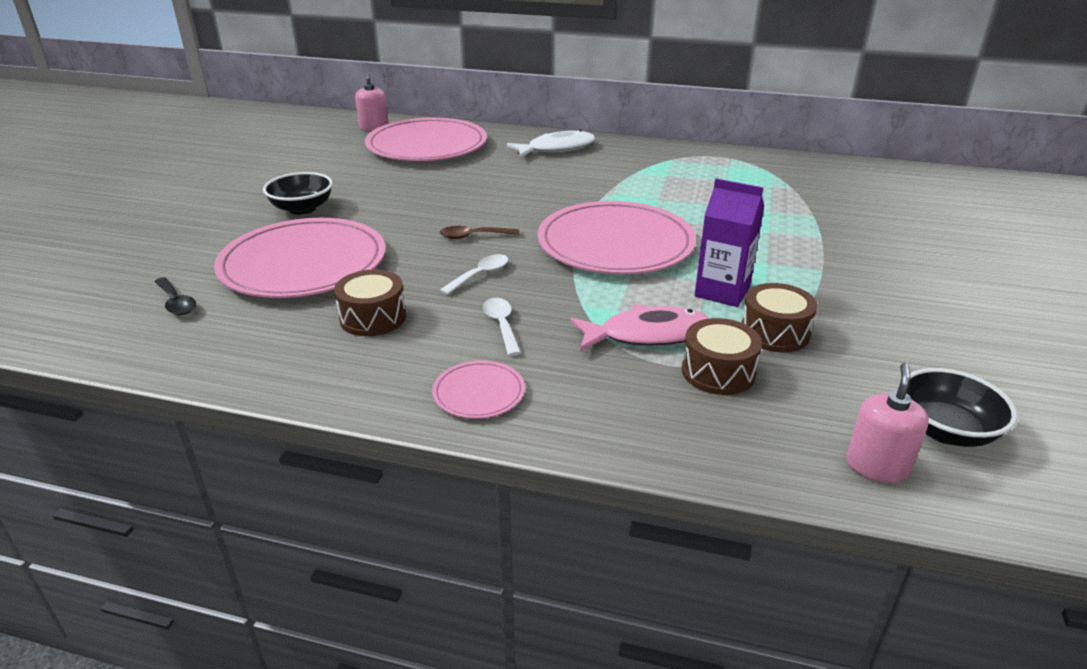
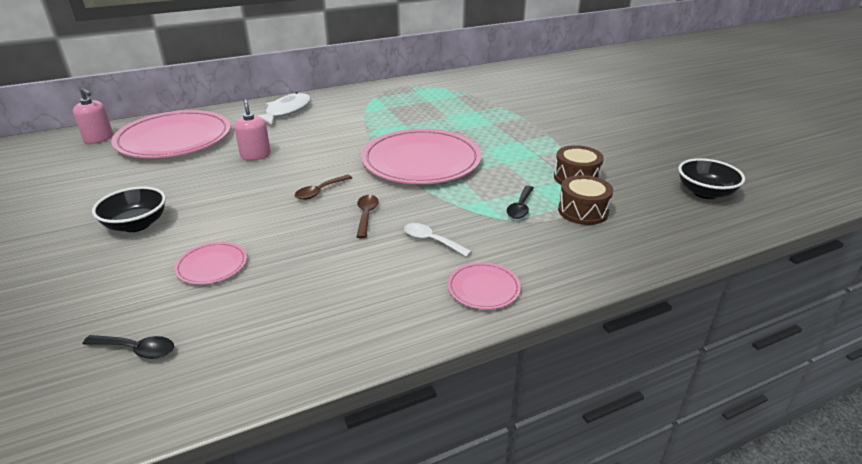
camera: 40 degrees left, 0 degrees up
(303, 264) = (212, 265): pink plate -> pink plate, size x0.44
(373, 318) = (336, 277): brown drum -> none
(480, 275) = (366, 215): white spoon -> brown spoon
(647, 335) = (520, 207): pink fish -> black spoon
(722, 291) = (520, 166): purple carton -> none
(876, 466) = (707, 223): pink soap dispenser -> pink soap dispenser (255, 155)

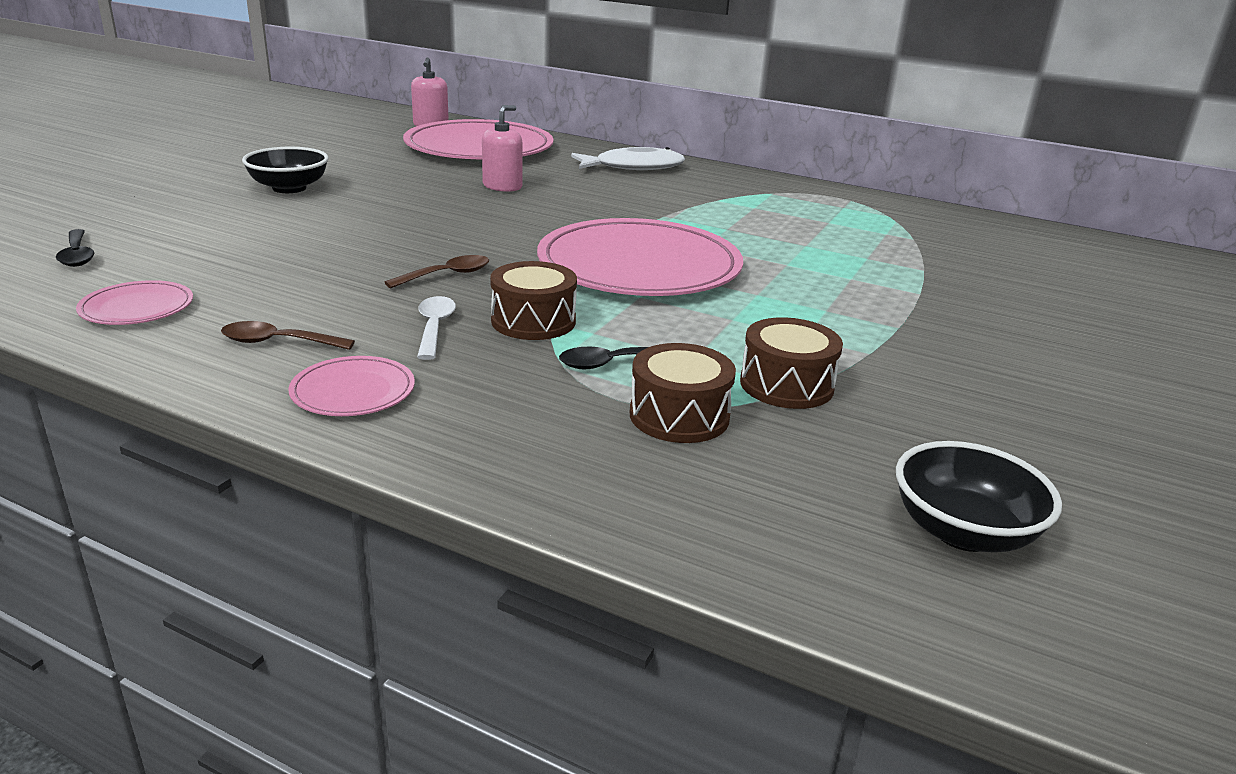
camera: 50 degrees right, 5 degrees down
(212, 265) = (248, 238): pink plate -> pink plate (137, 308)
(320, 191) = (468, 237): brown spoon -> brown spoon (278, 342)
(454, 211) = (533, 321): none -> brown drum

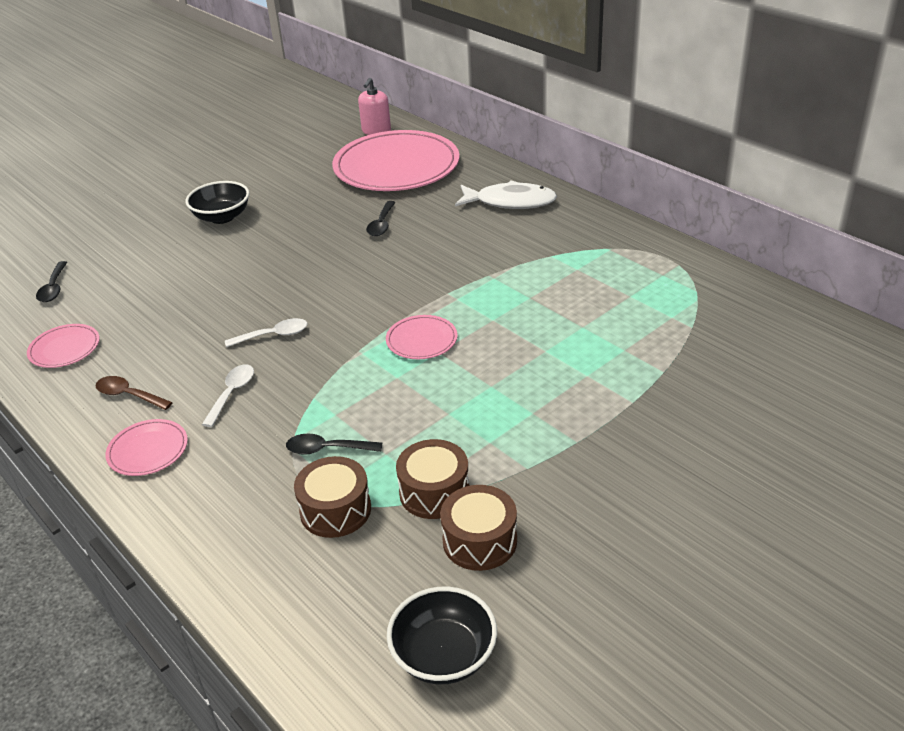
camera: 25 degrees right, 10 degrees up
(447, 275) = (273, 335): brown spoon -> white spoon
(502, 186) = (381, 224): pink soap dispenser -> black spoon
(533, 321) = (302, 395): brown drum -> brown drum (479, 541)
(639, 266) = (421, 340): pink plate -> pink plate, size x0.44

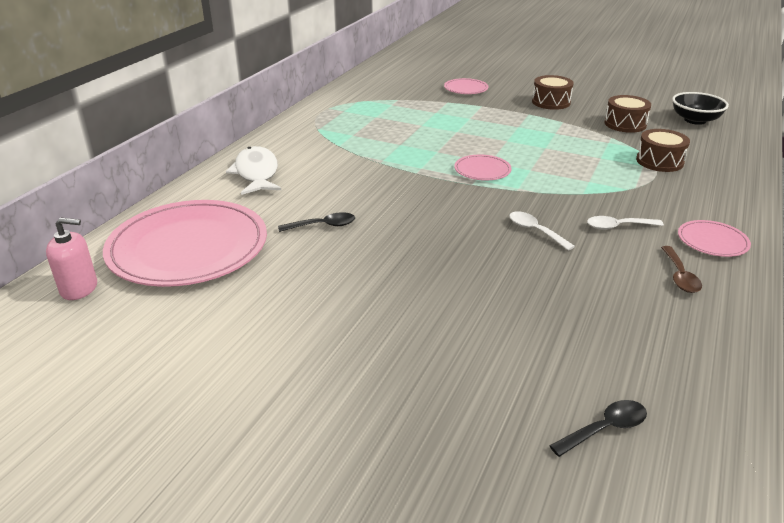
camera: 115 degrees left, 5 degrees down
(64, 348) = (679, 351): pink plate -> pink plate (466, 89)
(222, 217) = (354, 342): black bowl -> none
(327, 449) = (621, 176): black spoon -> none
(434, 492) = (610, 139): brown drum -> brown drum (551, 102)

